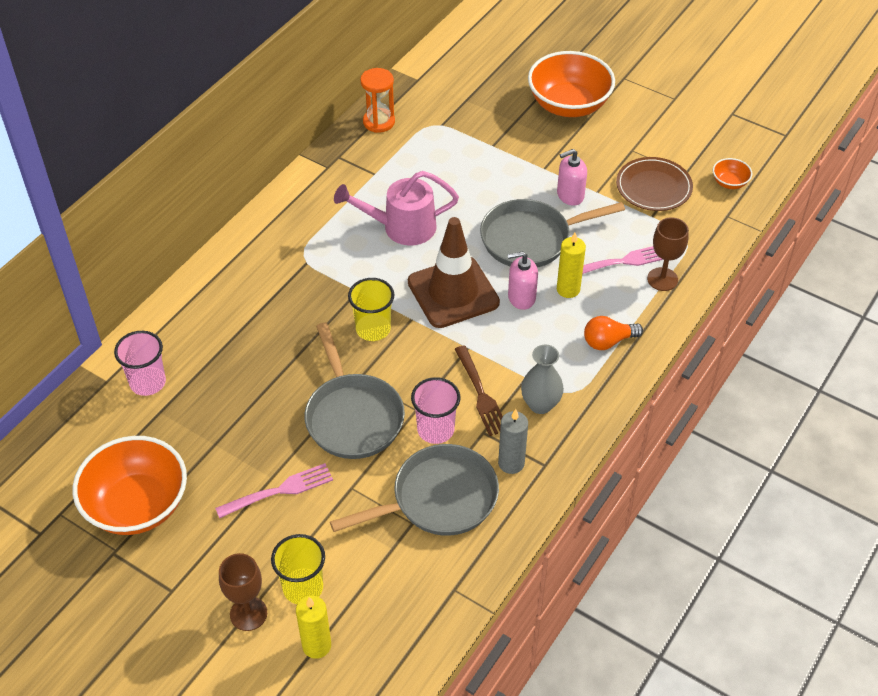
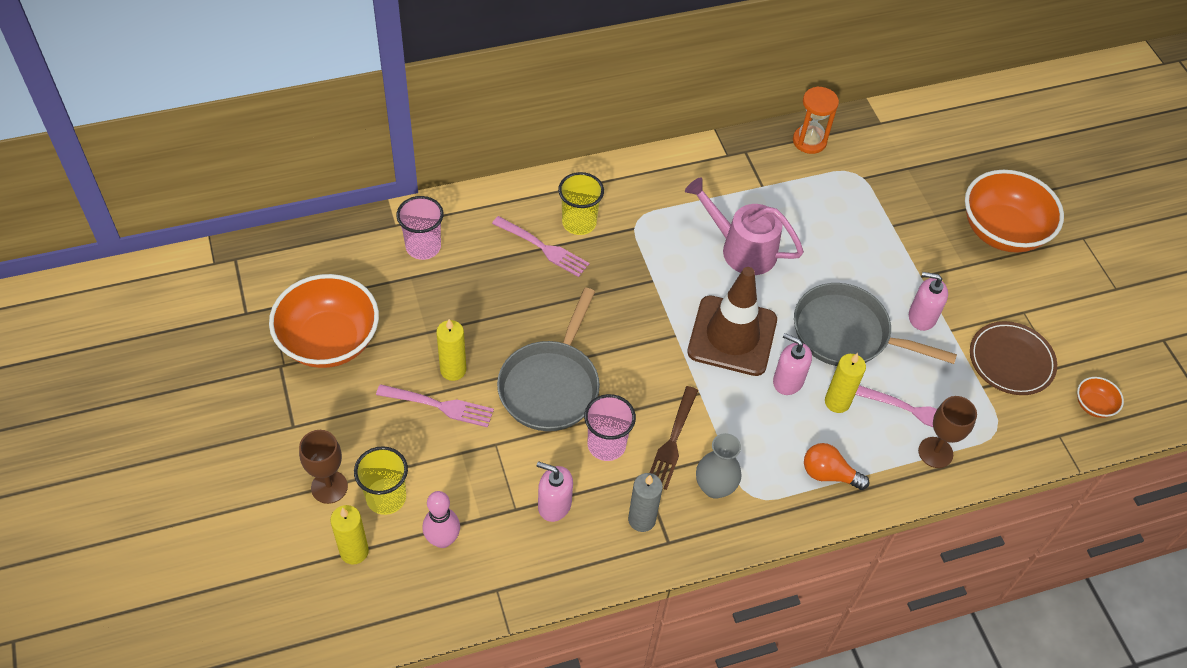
camera: 35 degrees right, 5 degrees up
(248, 321) = (542, 247): none -> pink fork
(264, 457) = (453, 370): none -> yellow candle
(373, 329) = (635, 322): yellow cup -> yellow cup (579, 223)
(378, 585) = (442, 539): none -> pink bowling pin
(438, 499) = (554, 505): grey pan -> pink soap dispenser

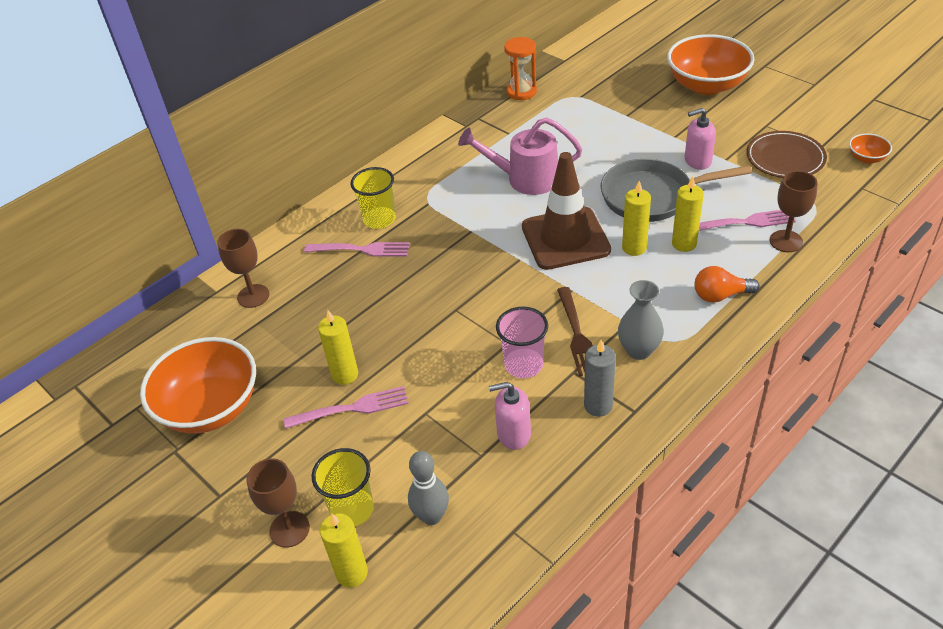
camera: 20 degrees left, 10 degrees down
(423, 247) = (253, 296): pink cup -> brown goblet
(442, 539) = (431, 516): pink bowling pin -> grey bowling pin
(551, 385) = (442, 344): grey pan -> none
(788, 381) = (634, 248): pink soap dispenser -> yellow candle

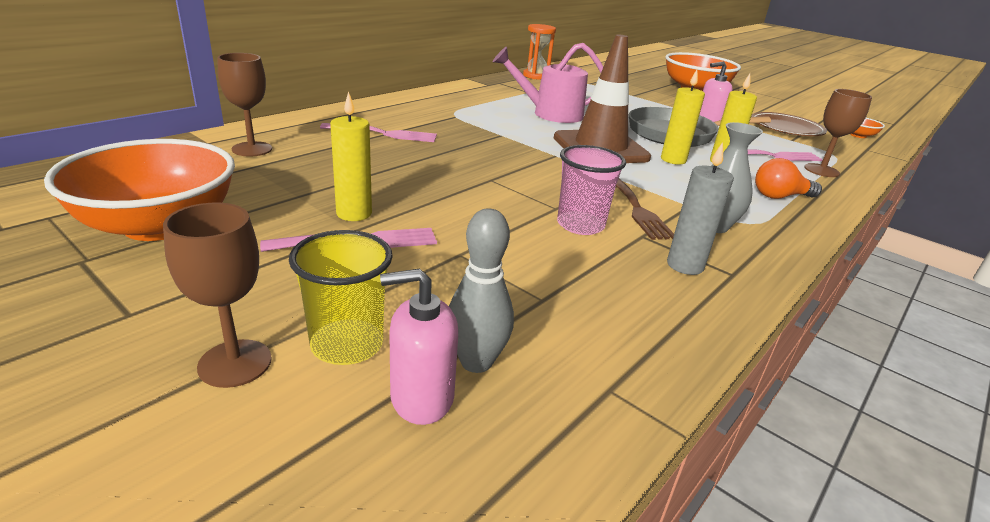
camera: 10 degrees left, 15 degrees down
(352, 573) = (335, 432): yellow candle -> none
(379, 219) = (404, 119): yellow cup -> none
(513, 434) = (583, 282): pink soap dispenser -> pink soap dispenser (421, 397)

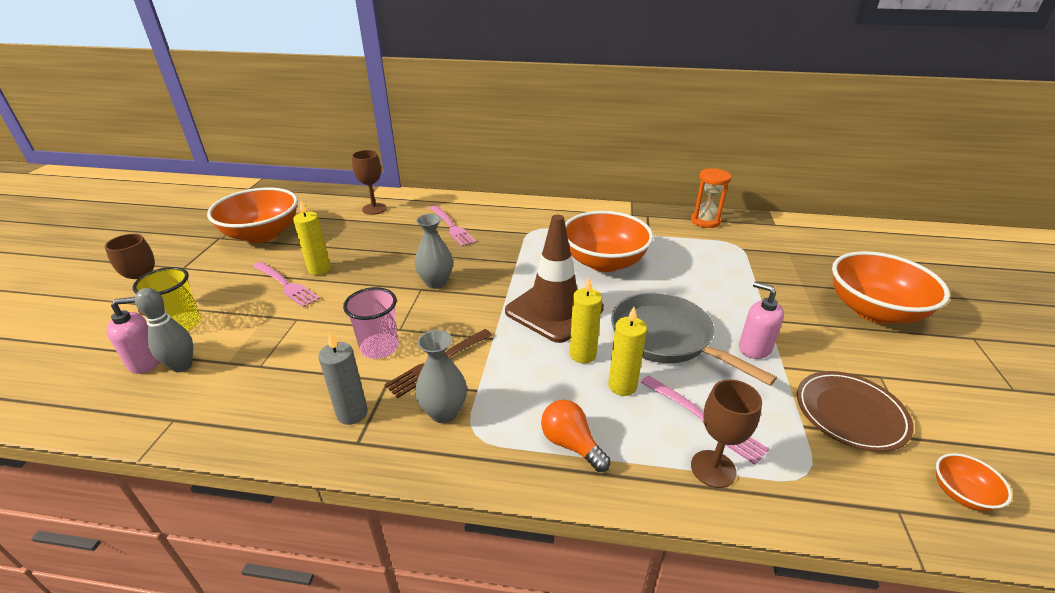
camera: 60 degrees right, 5 degrees up
(421, 397) = (146, 361): pink soap dispenser -> pink soap dispenser turned 105 degrees clockwise
(489, 170) = (436, 282): none -> grey vase
(549, 114) = (604, 262): pink watering can -> orange bowl

